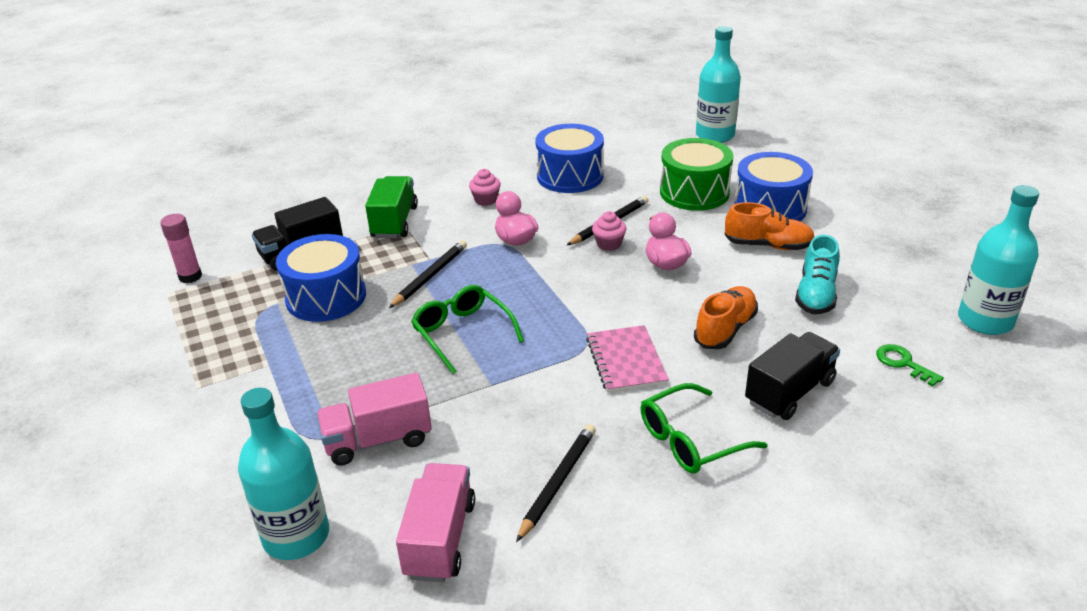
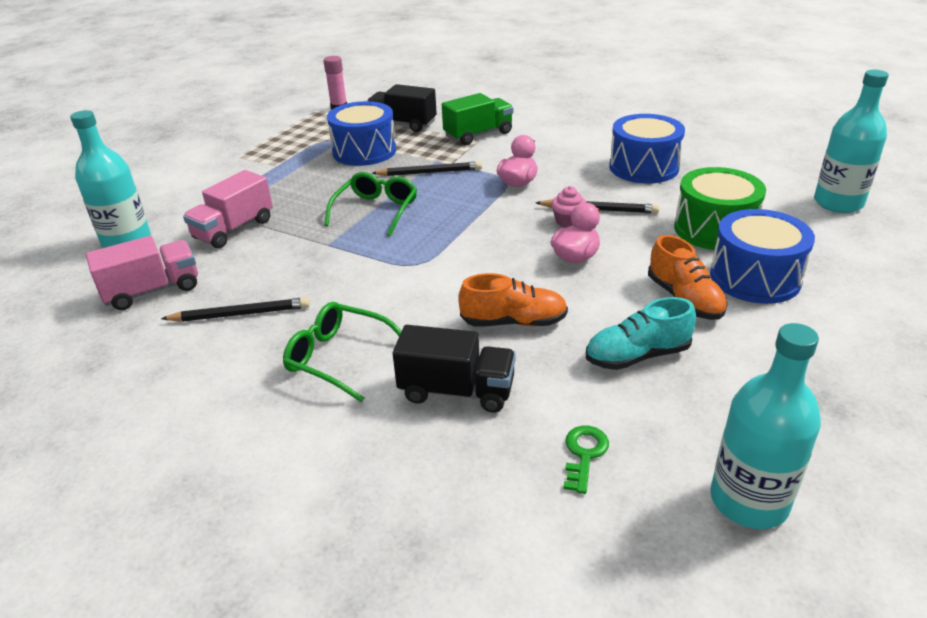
camera: 55 degrees right, 0 degrees up
(378, 440) = (234, 229): pink truck -> pink truck turned 90 degrees counterclockwise
(486, 200) = (555, 151): pink cupcake -> none
(626, 361) = (413, 289): pink notebook -> none

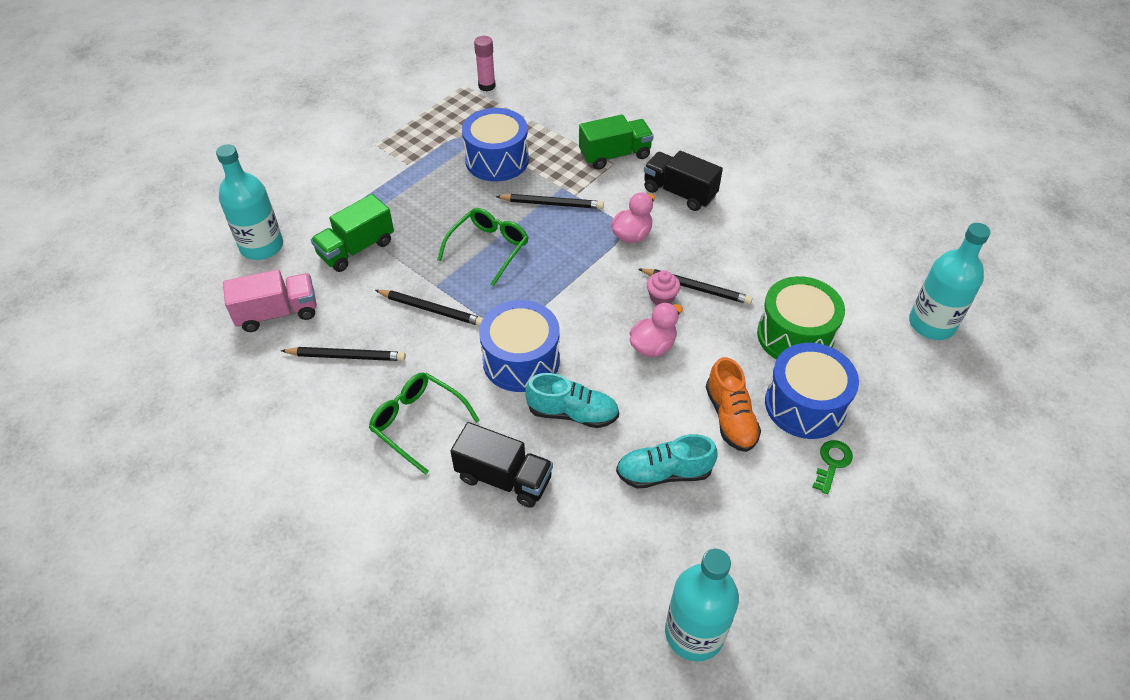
camera: 10 degrees right, 15 degrees up
(234, 229) = (356, 248): pink truck -> green truck
(328, 263) = (431, 309): none -> black pencil
(403, 124) = (544, 124): black truck -> black truck (679, 193)
(514, 322) = (572, 413): orange shoe -> turquoise shoe
(584, 454) = (584, 563): green key -> green key (832, 463)
(643, 167) = (762, 236): blue drum -> blue drum (521, 360)

